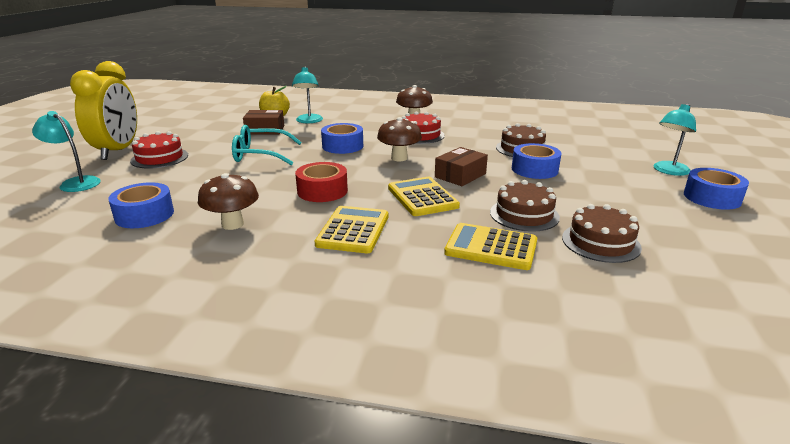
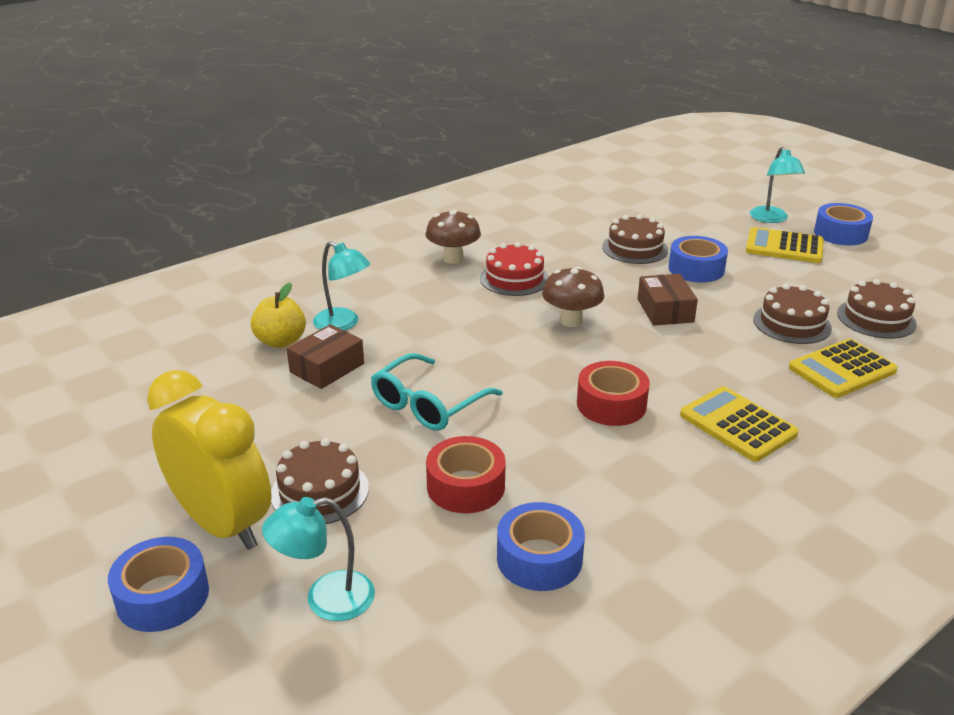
camera: 50 degrees left, 5 degrees up
(159, 158) = (320, 491): red cake -> brown cake
(194, 182) = (466, 486): none -> red tape
(232, 224) = (643, 497): brown mushroom -> none
(342, 146) = (480, 338): blue tape -> blue tape (163, 596)
(422, 197) = (697, 354): yellow calculator -> yellow calculator (784, 247)

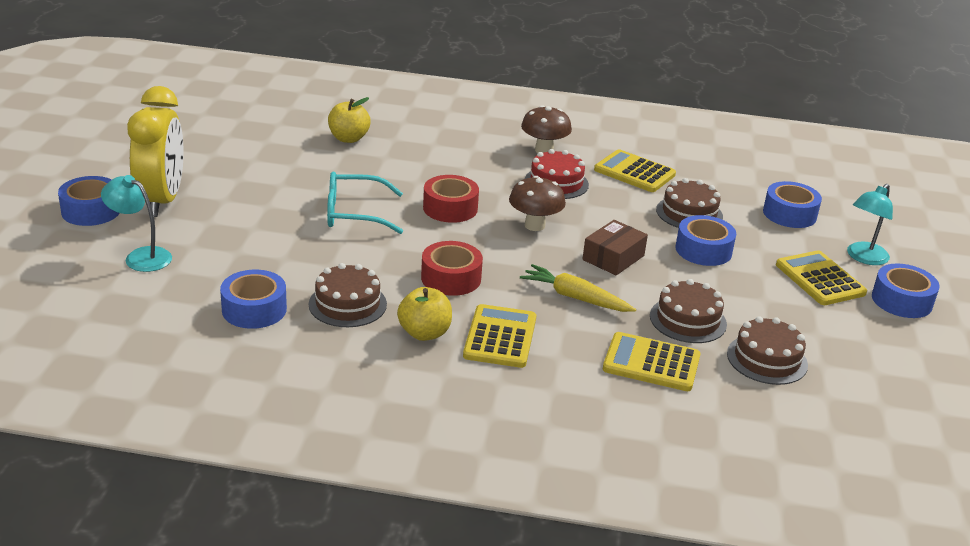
camera: 45 degrees right, 0 degrees up
(320, 491) = (224, 215): brown cake -> brown cake (347, 304)
(327, 368) = (343, 165): brown box -> none
(343, 324) = (399, 149): turquoise lamp -> none
(466, 486) = (289, 259): red tape -> red tape (450, 208)
(544, 240) = (634, 172): none -> yellow calculator
(682, 214) = (789, 214): none -> blue tape
(692, 464) = (424, 333): none -> yellow apple
(709, 357) = (575, 297): none -> yellow carrot

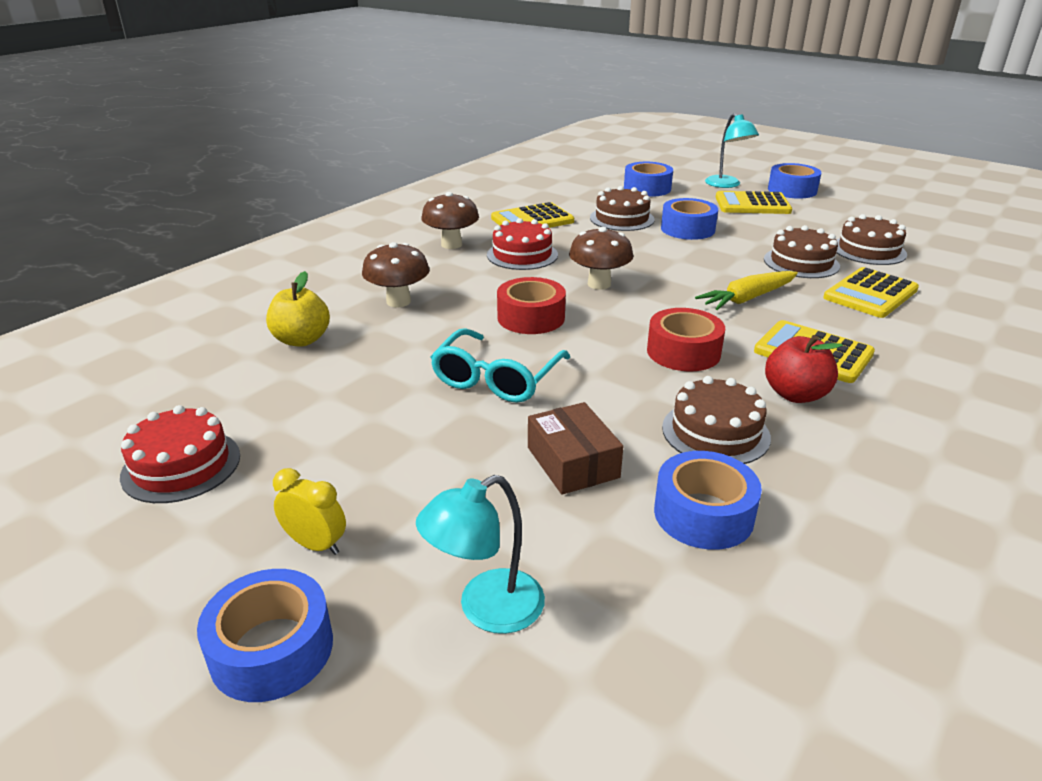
camera: 60 degrees left, 0 degrees up
(162, 201) = (316, 544): yellow clock -> yellow clock, size x0.42
(201, 147) = (181, 465): none -> red cake
(424, 333) = (795, 394): yellow apple -> red apple
(428, 155) = (398, 301): none -> brown mushroom
(613, 258) = (682, 265): brown box -> brown box (572, 462)

